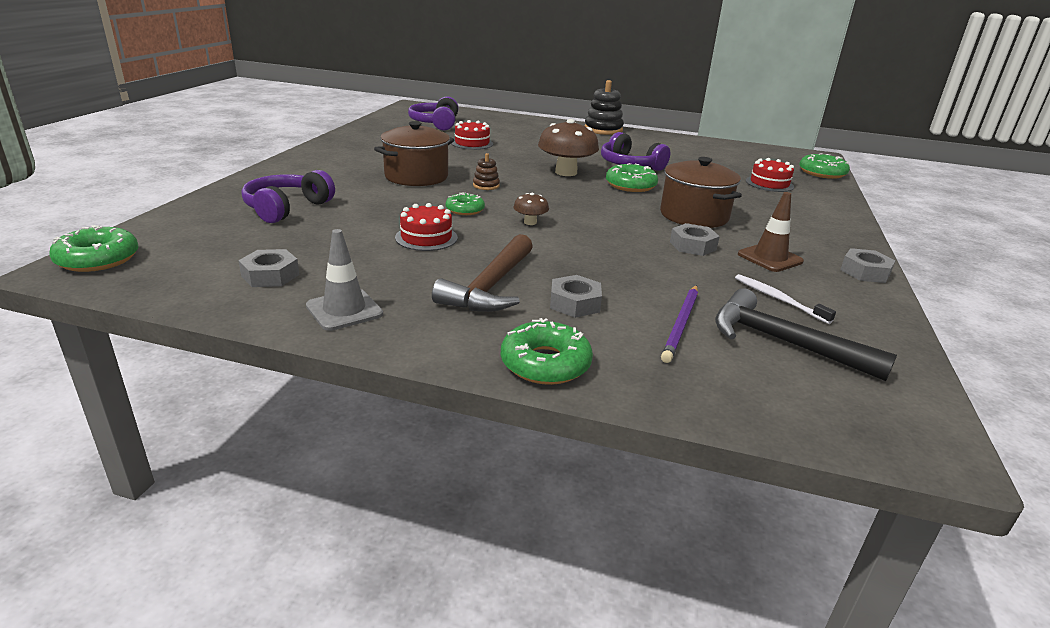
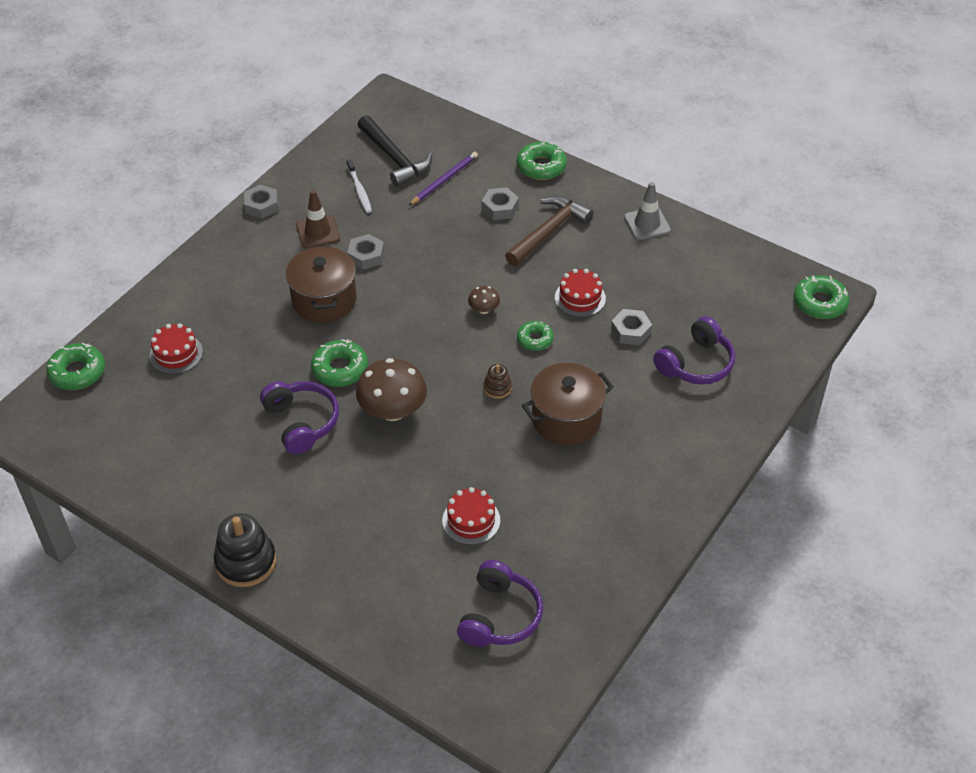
camera: 160 degrees left, 20 degrees up
(270, 275) = (696, 266): grey nut -> grey nut (631, 331)

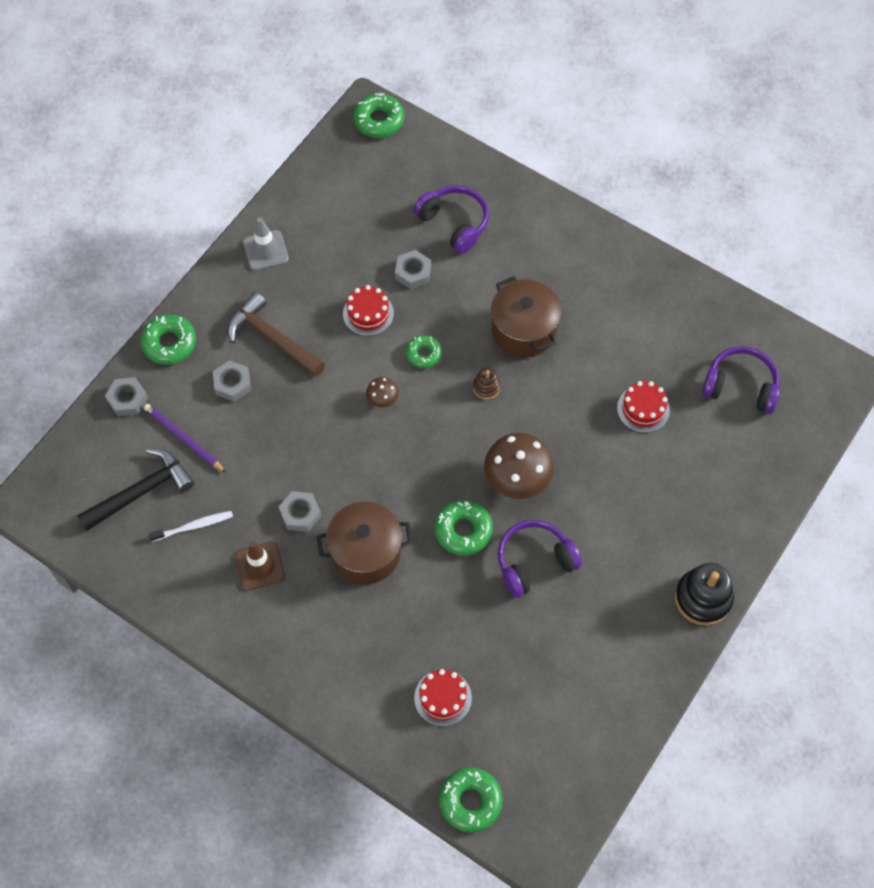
camera: 90 degrees left, 15 degrees up
(261, 206) = (212, 631): grey nut -> grey nut (127, 399)

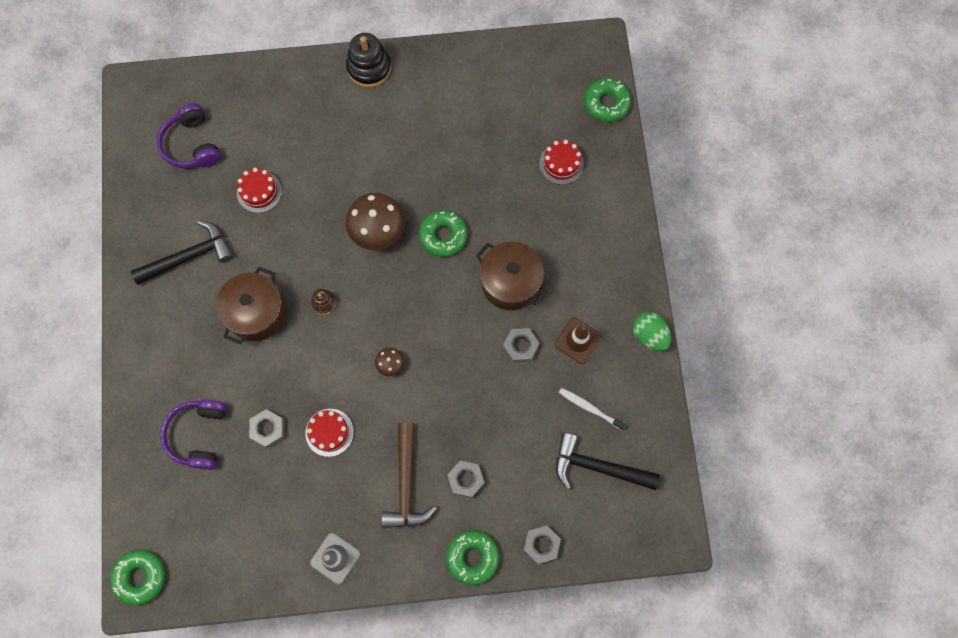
camera: 130 degrees left, 10 degrees up
(183, 438) = (536, 475): purple pencil -> none
(206, 632) = (649, 335): none -> green egg
(423, 354) = (332, 365): green donut -> none
(534, 562) = (428, 178): purple headphones -> none
(624, 314) = (189, 256): none -> black hammer

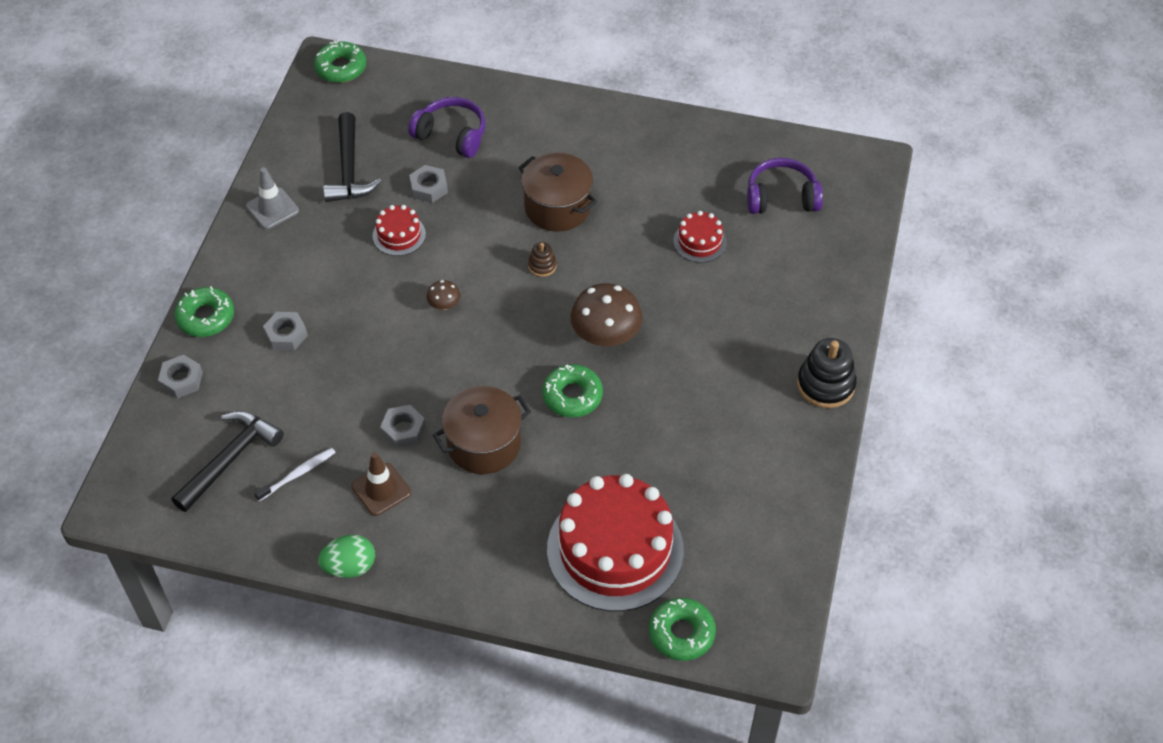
camera: 110 degrees right, 20 degrees down
(189, 256) = (647, 168): black hammer -> black hammer (349, 169)
(406, 484) = (311, 283): brown hammer -> none
(561, 163) = (615, 549): red cake -> red cake, size x2.25

